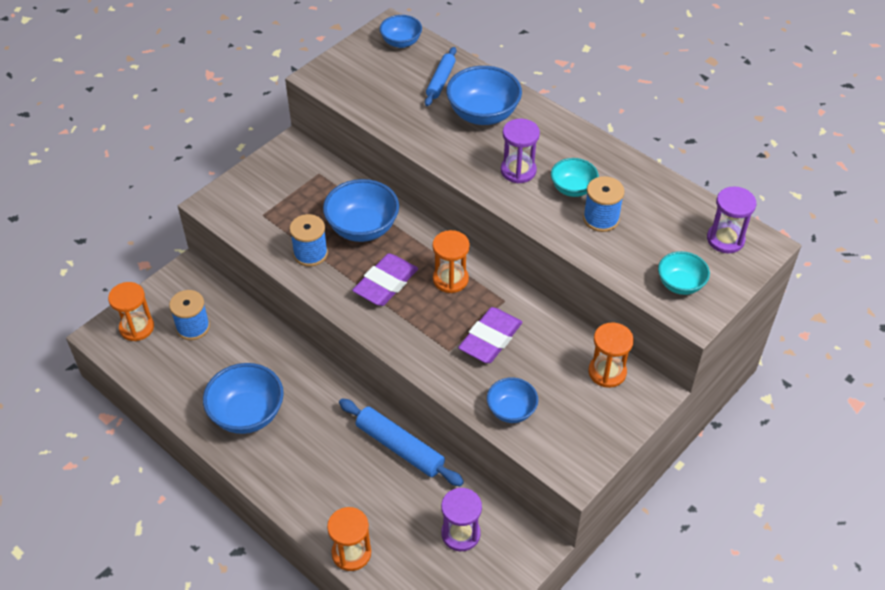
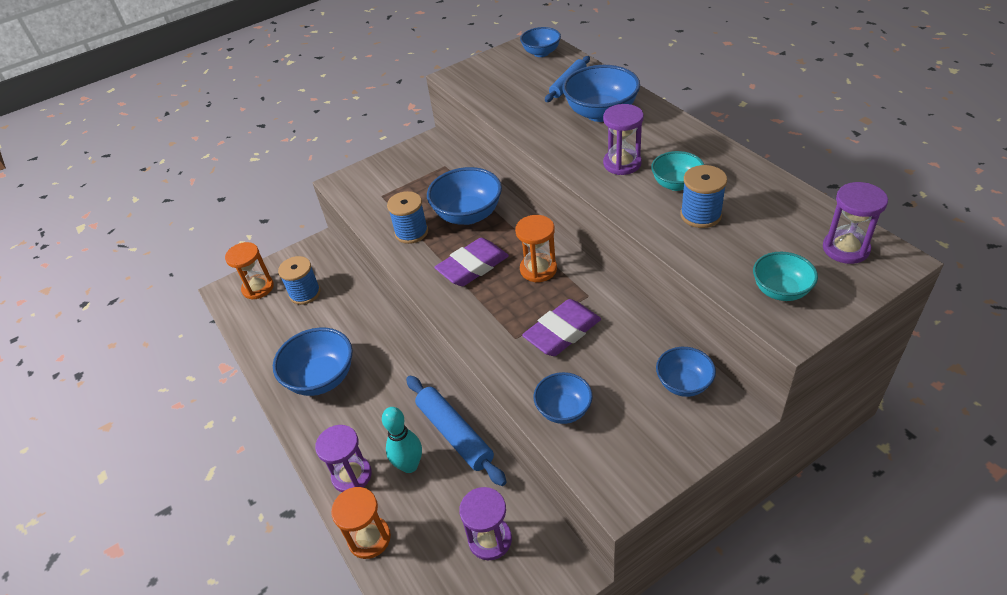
camera: 20 degrees right, 5 degrees down
(314, 501) = (352, 475): none -> purple hourglass
(366, 483) = (409, 465): none -> turquoise bowling pin
(607, 372) = (683, 384): orange hourglass -> blue bowl

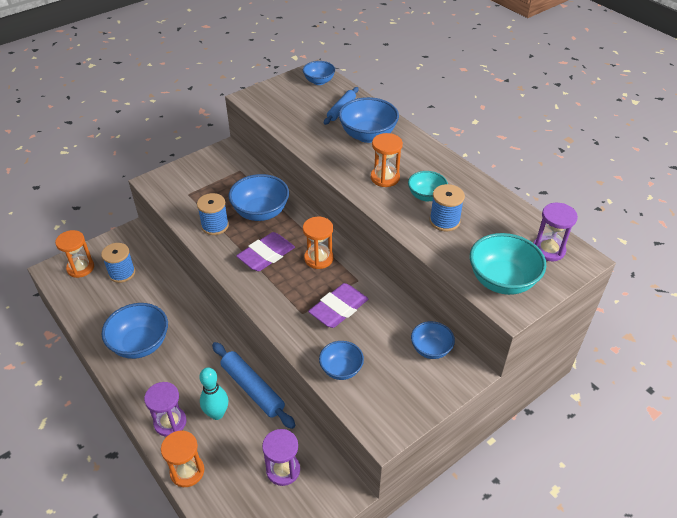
camera: 10 degrees left, 0 degrees up
(622, 163) = (385, 178): purple hourglass -> orange hourglass
(780, 290) = (502, 281): turquoise bowl -> turquoise bowl, size x1.66

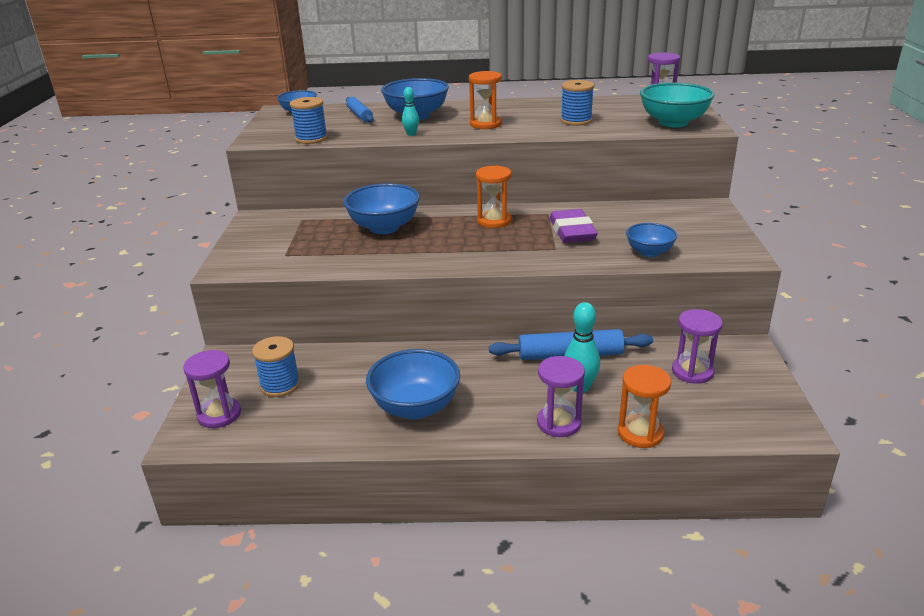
camera: 50 degrees left, 15 degrees down
(80, 268) = (219, 414): orange hourglass -> purple hourglass
(215, 226) = (362, 255): blue spool -> blue spool (311, 139)
(266, 255) = (450, 242): purple eraser -> none
(327, 154) = (411, 134): none -> turquoise bowling pin
(426, 196) = (535, 118): turquoise bowl -> none
(431, 349) = (669, 211): blue bowl -> none

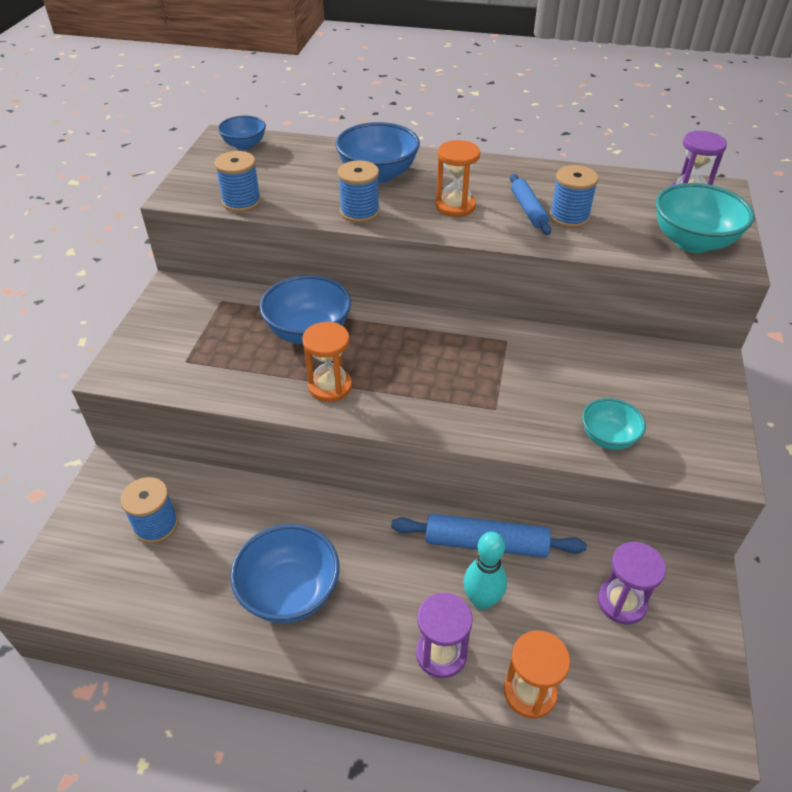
camera: 10 degrees right, 15 degrees up
(219, 414) = (82, 558): purple hourglass -> none
(359, 115) = (312, 162): blue rolling pin -> blue rolling pin (528, 210)
(411, 134) = (359, 212): turquoise bowling pin -> blue spool
(494, 221) = (438, 343): orange hourglass -> orange hourglass (330, 386)
(572, 231) = (525, 380): purple eraser -> none
(649, 252) = (608, 438): blue bowl -> turquoise bowl

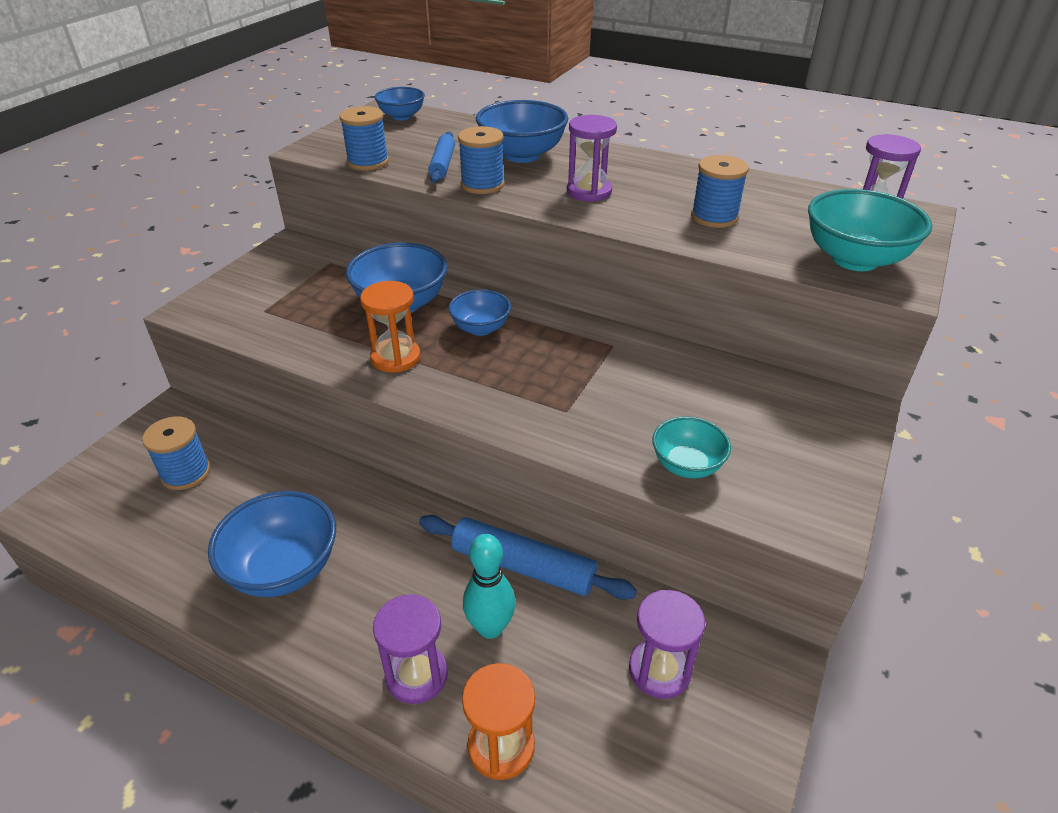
camera: 15 degrees right, 5 degrees down
(389, 344) = (480, 328): none -> blue bowl
(455, 206) = (589, 191): orange hourglass -> purple hourglass
(528, 210) = (670, 205): blue rolling pin -> blue rolling pin (442, 164)

